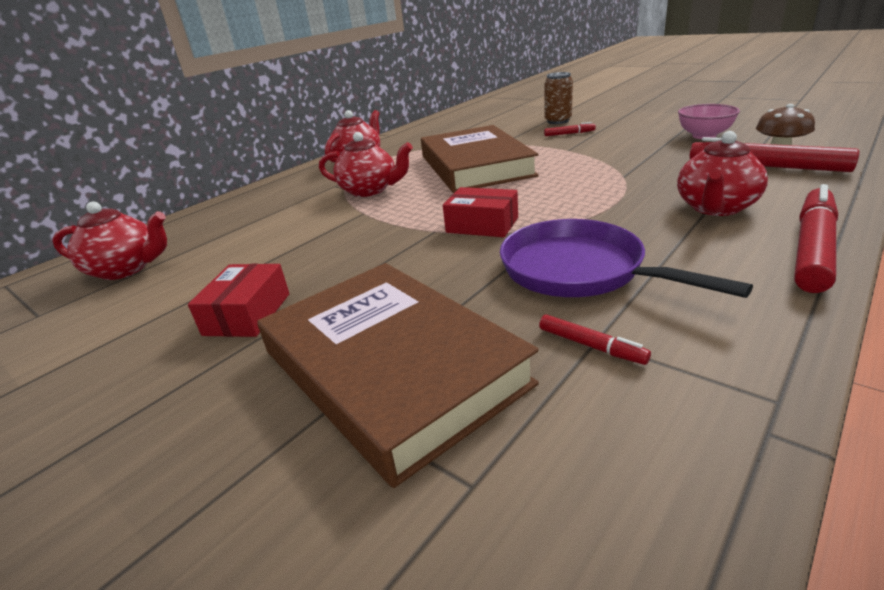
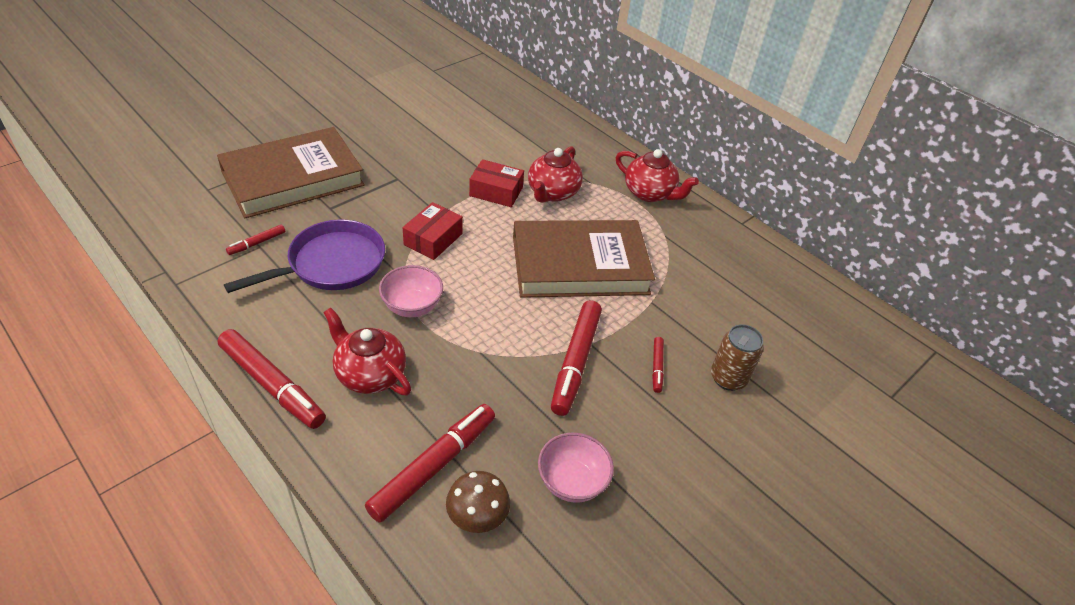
camera: 90 degrees right, 15 degrees up
(126, 269) = (474, 90): red teapot -> none
(247, 314) = (380, 136): red box -> red box (496, 191)
(593, 150) = (575, 362): none -> red marker
(600, 211) = (412, 306): none -> pink bowl

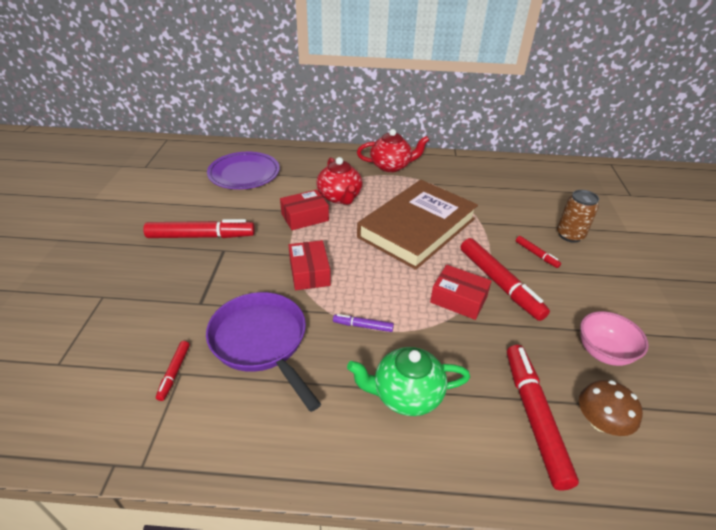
camera: 40 degrees left, 5 degrees down
(272, 385) = (352, 469): red marker -> red marker (201, 236)
(293, 178) = (134, 302): brown book -> none
(331, 264) = (261, 342): purple pan -> purple pan turned 45 degrees counterclockwise
(370, 374) = (406, 394): red teapot -> green teapot
(412, 306) = (363, 326): pink bowl -> purple marker
(501, 122) = (244, 174): none -> purple plate
(517, 346) = (458, 299): none -> red box

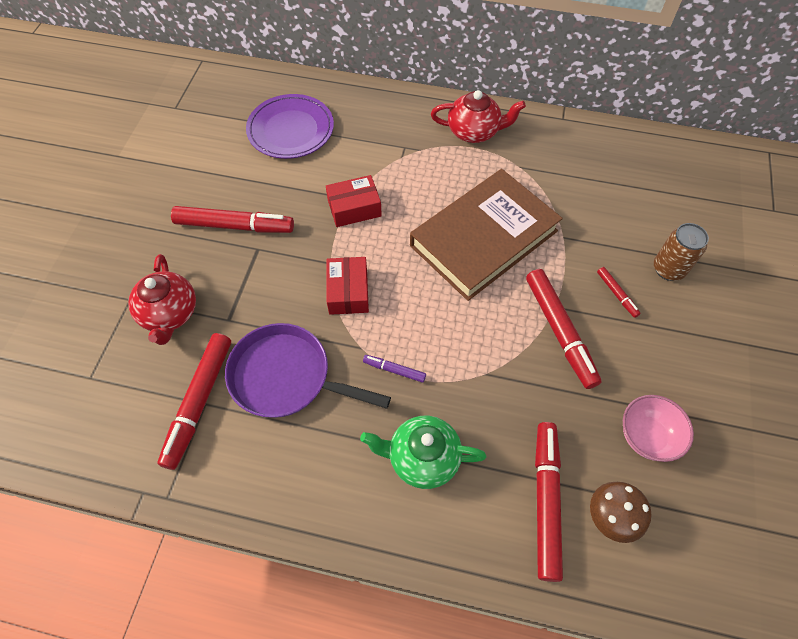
camera: 10 degrees right, 20 degrees up
(174, 373) = (199, 402): red marker -> red marker, size x2.11
(261, 342) = (287, 377): purple pan -> purple pan turned 45 degrees counterclockwise
(340, 197) = (400, 180): red teapot -> red teapot (170, 314)
(458, 299) = (506, 348): red box -> none

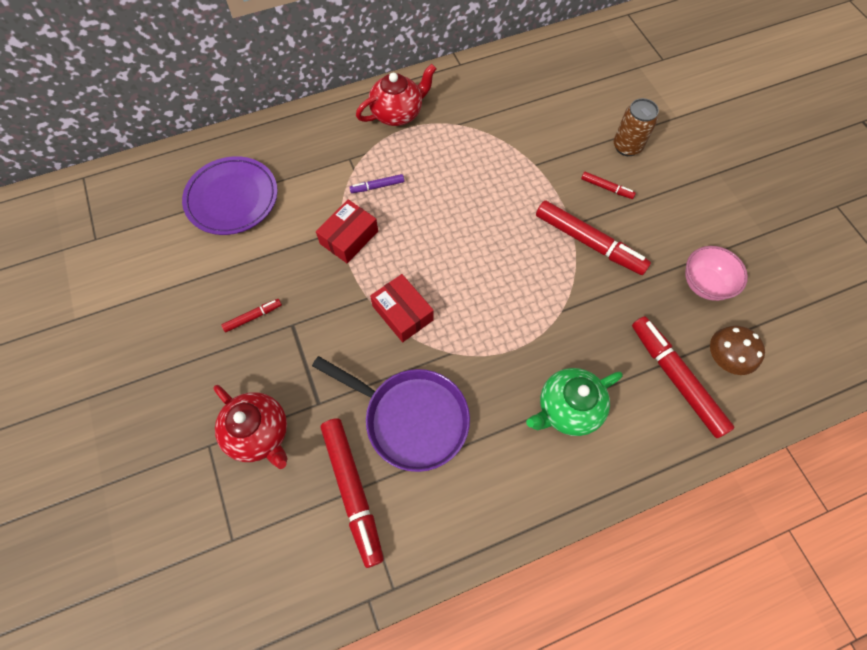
camera: 35 degrees left, 5 degrees up
(235, 226) = (253, 317): red marker -> red marker, size x0.47
(287, 377) = (410, 418): purple pan -> purple pan turned 135 degrees counterclockwise
(394, 370) = (492, 354): purple marker -> purple marker (377, 186)
(483, 238) = (476, 201): brown book -> none

